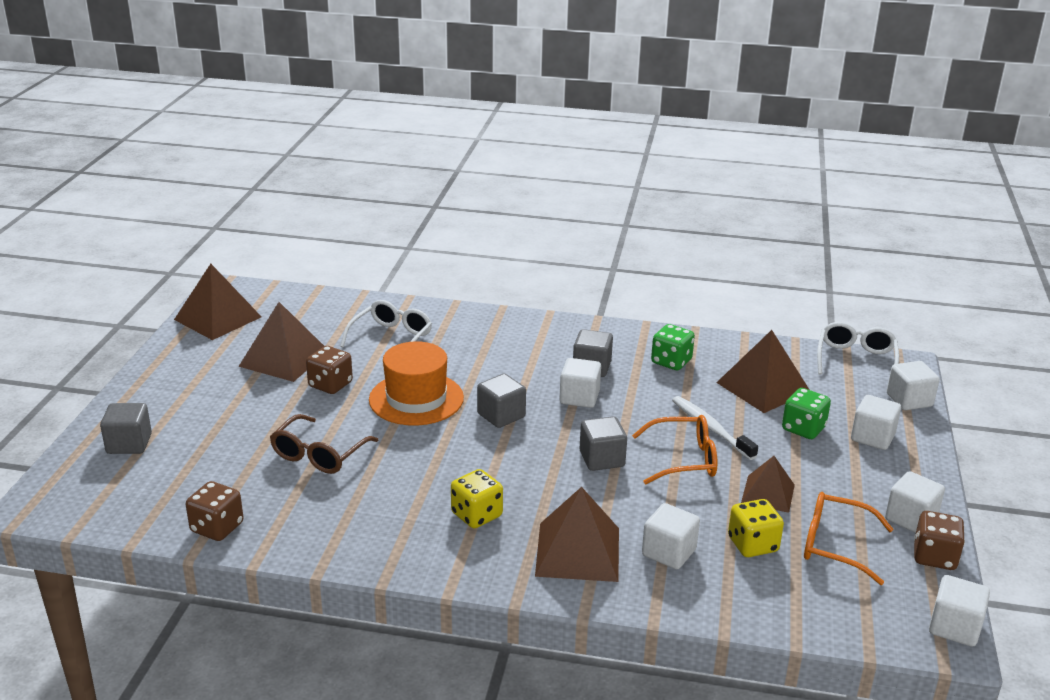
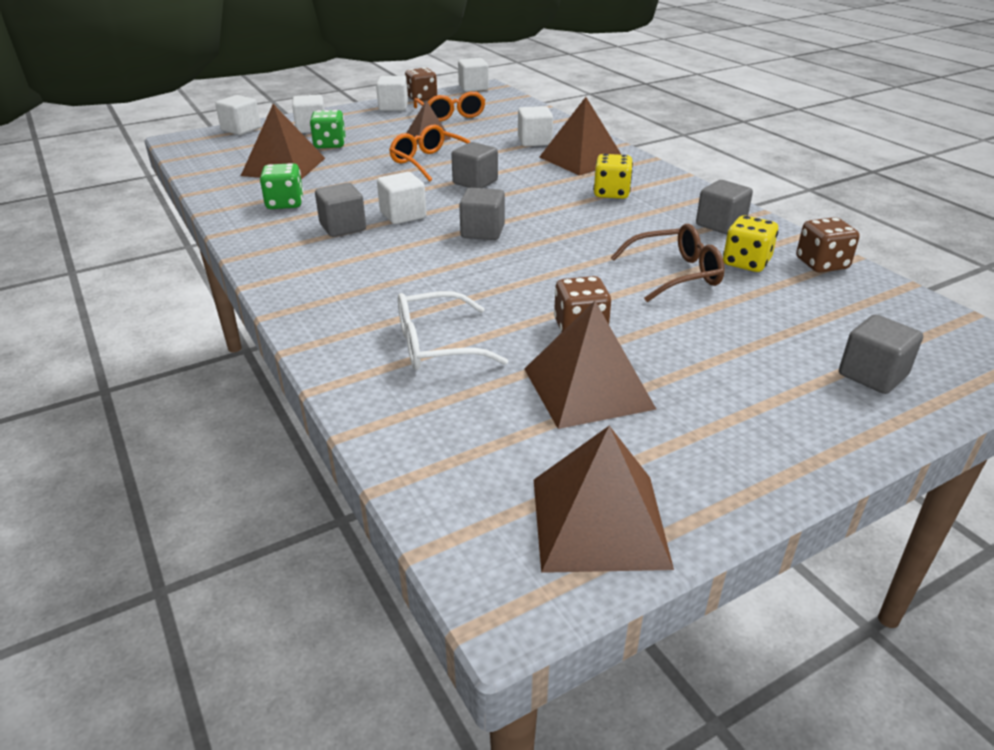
camera: 130 degrees left, 5 degrees up
(339, 529) = (720, 224): none -> grey cube
(416, 399) = (523, 275): orange hat -> none
(710, 428) = (374, 166): white toothbrush -> none
(752, 544) = (487, 128): yellow dice -> yellow dice (746, 263)
(855, 360) = (193, 152): white glasses -> none

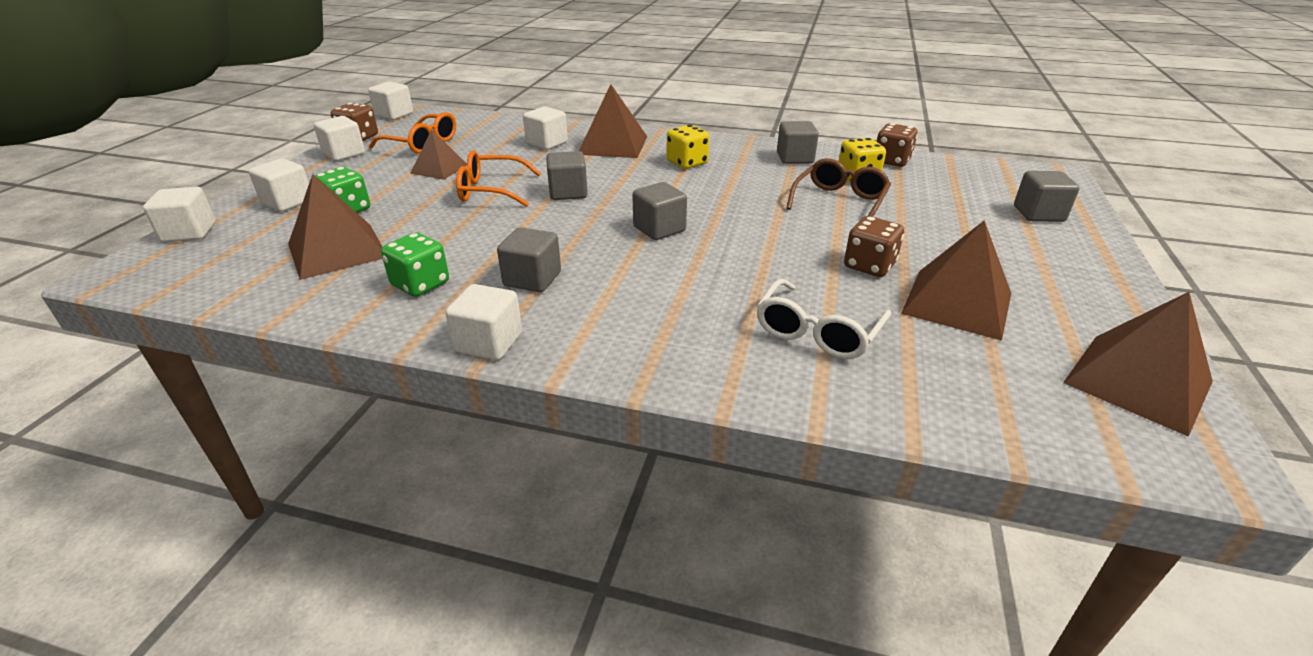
camera: 45 degrees left, 0 degrees up
(403, 215) = (565, 244): white cube -> white cube (489, 343)

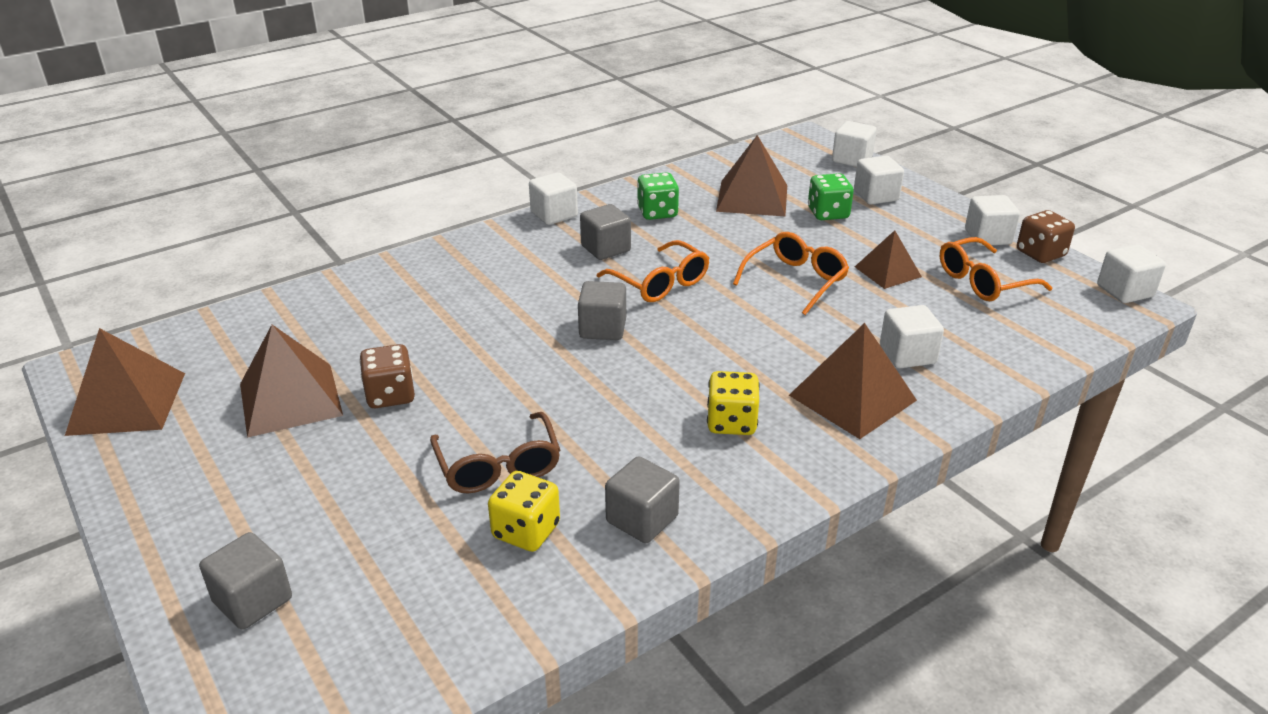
camera: 130 degrees right, 0 degrees up
(561, 233) = (659, 283): none -> orange glasses
(568, 192) = (741, 315): grey cube -> none
(817, 331) = (377, 319): white glasses -> none
(891, 161) = (521, 608): brown dice -> none

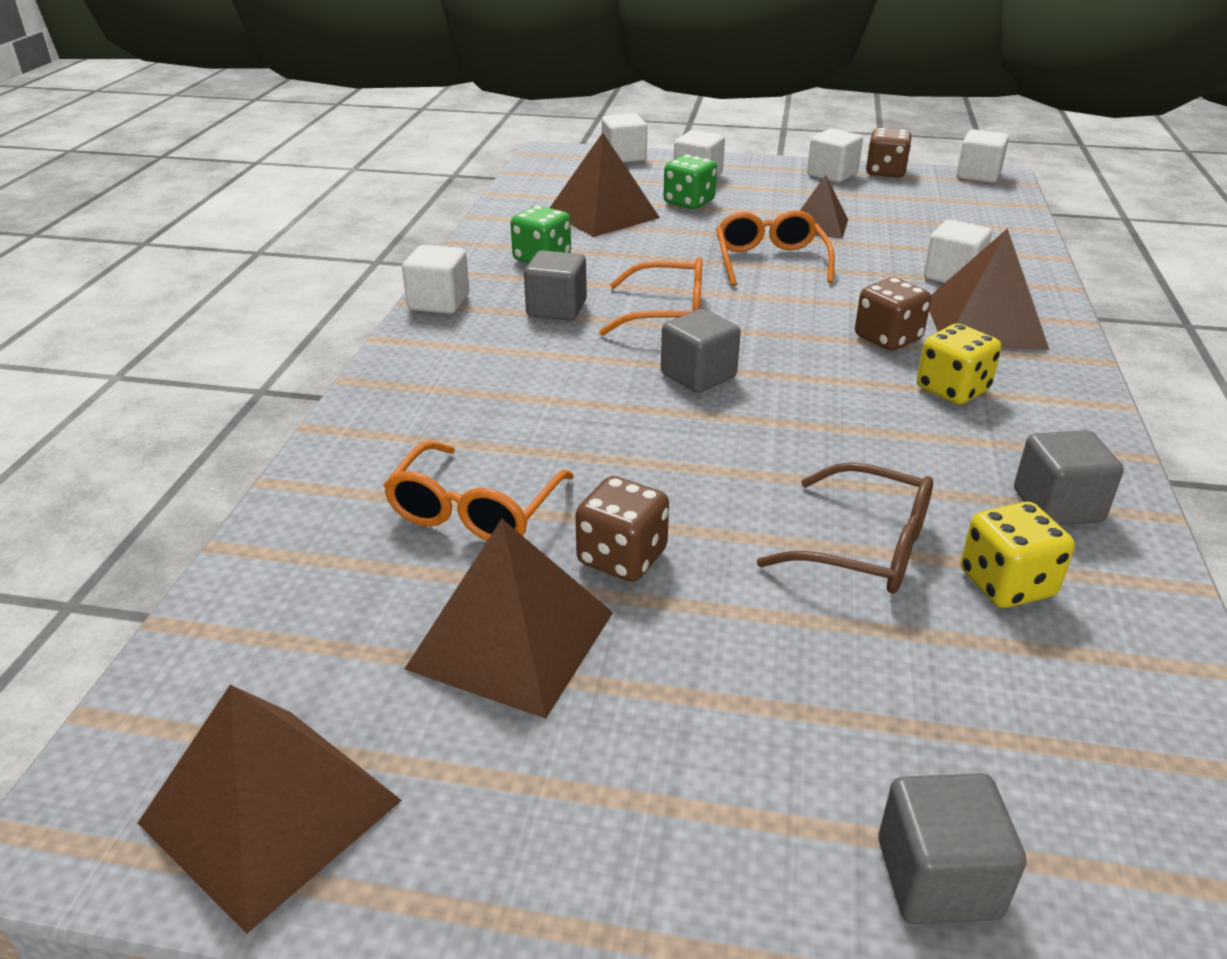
camera: 45 degrees left, 0 degrees up
(762, 370) = (887, 338): none -> brown dice
(984, 281) = (891, 205): orange glasses -> orange glasses (475, 509)

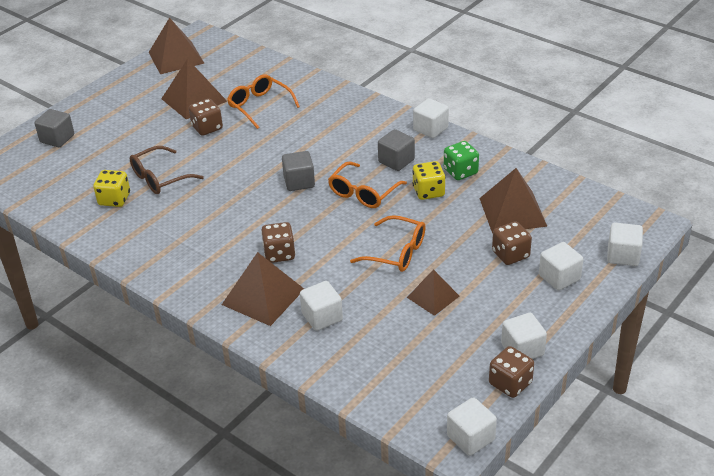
camera: 120 degrees right, 5 degrees up
(689, 202) = (510, 254): green dice -> brown dice
(952, 389) = (221, 250): yellow dice -> yellow dice (428, 192)
(1057, 506) = (131, 234): grey cube -> none

